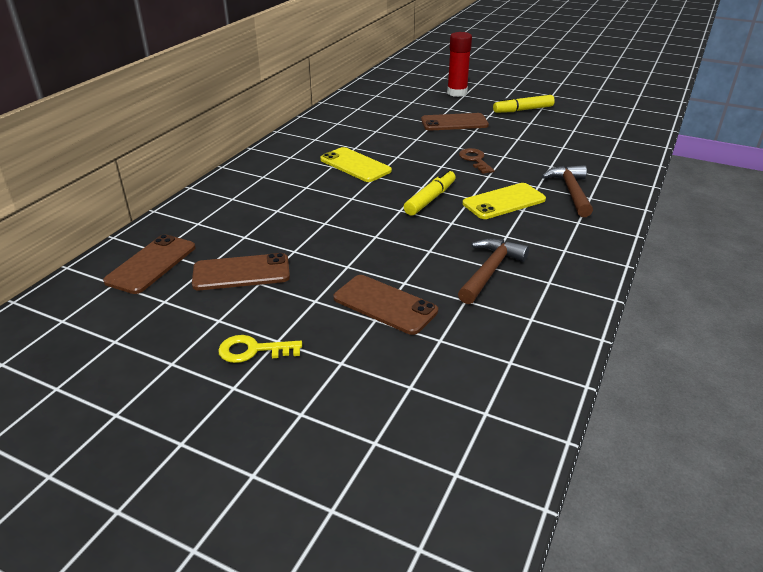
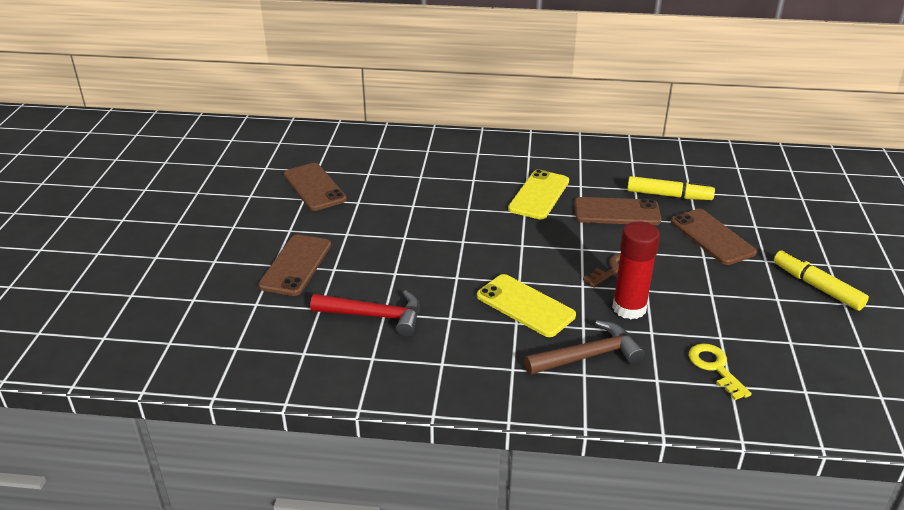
camera: 70 degrees right, 0 degrees up
(151, 264) = (309, 148): brown phone -> brown phone (617, 212)
(253, 350) = (218, 219): yellow key -> yellow key (715, 367)
(430, 199) = (497, 255): yellow marker -> yellow marker (669, 195)
(457, 93) = (815, 222): red glue stick -> red glue stick (629, 308)
(490, 271) = (374, 316): brown hammer -> red hammer

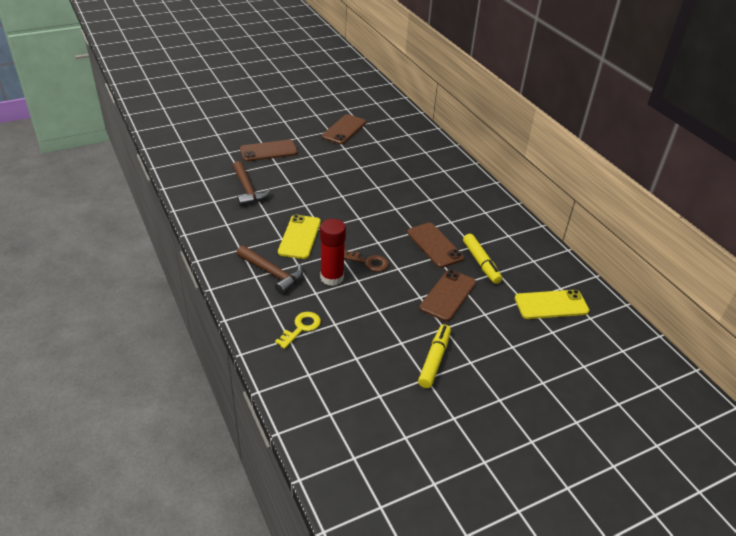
camera: 55 degrees right, 5 degrees up
(374, 316) = (247, 189): red hammer -> brown hammer
(539, 195) = (421, 208): yellow phone -> yellow phone (551, 305)

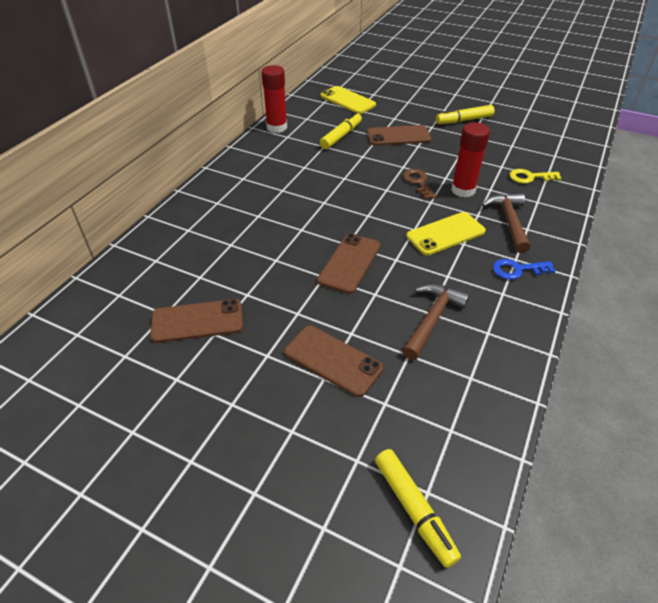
camera: 125 degrees left, 5 degrees up
(181, 135) = (414, 510): none -> yellow marker
(232, 242) = (517, 270): none -> blue key
(434, 245) = (349, 162): brown phone -> brown phone (349, 263)
(530, 237) = (277, 127): none -> red glue stick

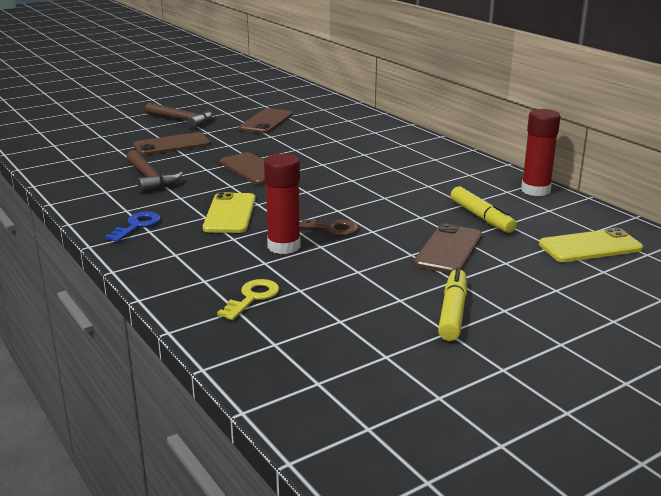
camera: 120 degrees right, 20 degrees down
(414, 510) = (53, 140): yellow marker -> none
(509, 222) = (199, 249): brown hammer -> brown hammer (182, 120)

